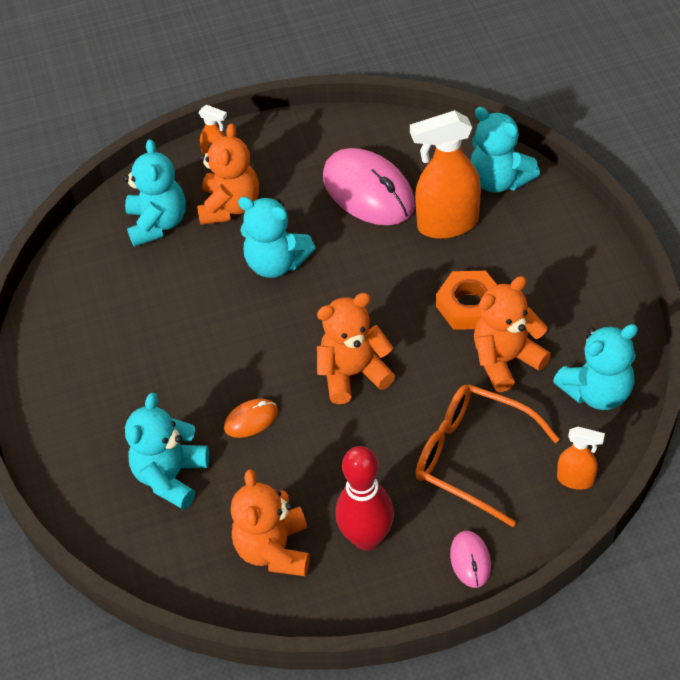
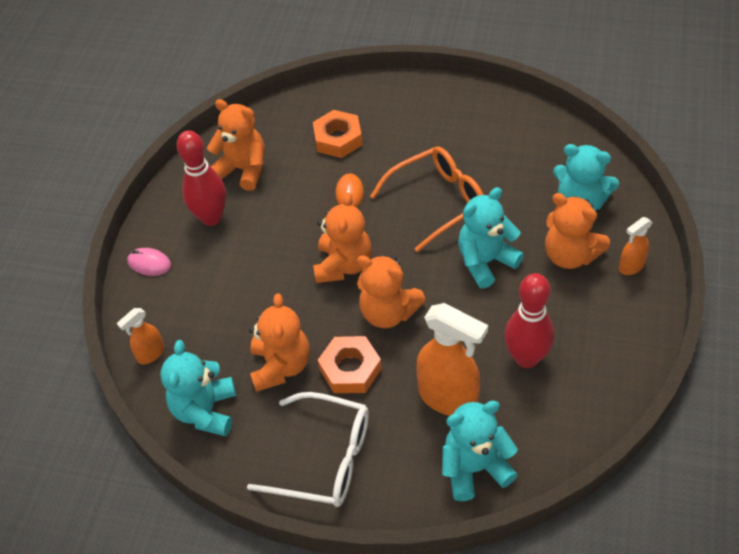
camera: 120 degrees right, 0 degrees up
(171, 476) = (338, 139): turquoise teddy bear -> orange nut
(368, 191) = (526, 358): pink mouse -> red bowling pin
(386, 308) = (388, 312): none -> orange teddy bear
(447, 224) = (448, 398): orange spray bottle -> orange spray bottle turned 105 degrees clockwise
(472, 456) = (219, 302): orange glasses -> orange glasses (438, 201)
(569, 278) = (325, 459): none -> white glasses

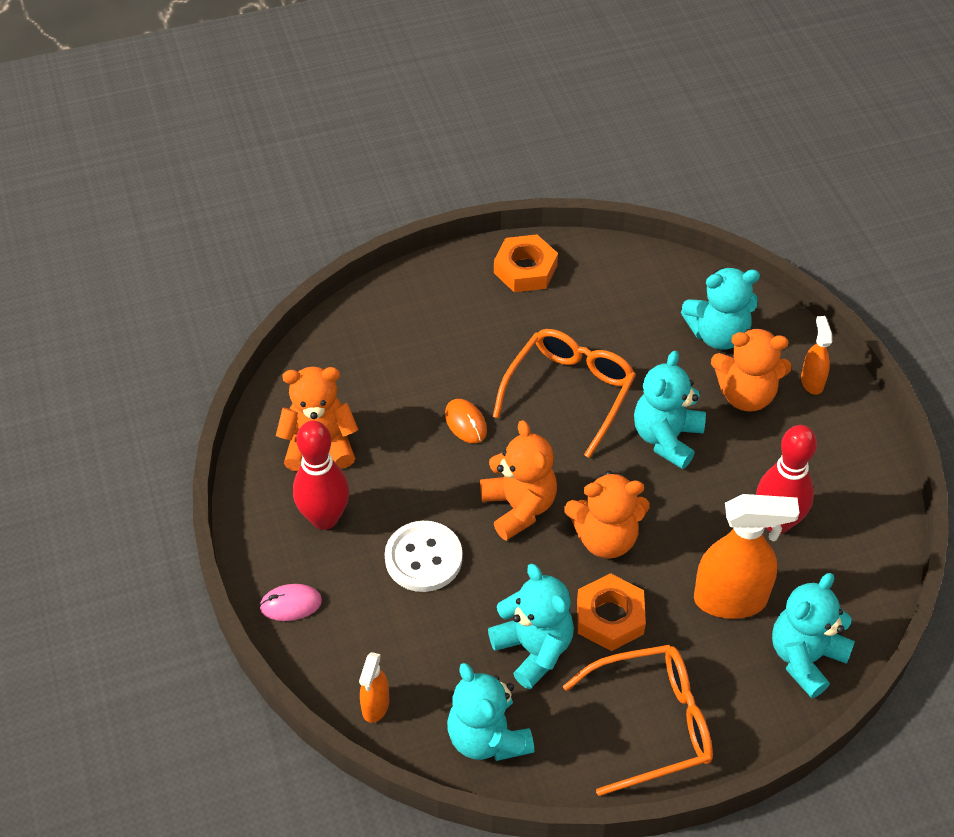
camera: 35 degrees left, 0 degrees up
(254, 271) = (423, 558): none -> white button
(281, 366) = (533, 649): orange teddy bear -> turquoise teddy bear
(325, 459) = (653, 723): white glasses -> orange glasses
(338, 139) = (405, 364): orange nut -> orange nut (525, 269)
(631, 266) = (812, 381): orange spray bottle -> orange spray bottle turned 150 degrees clockwise

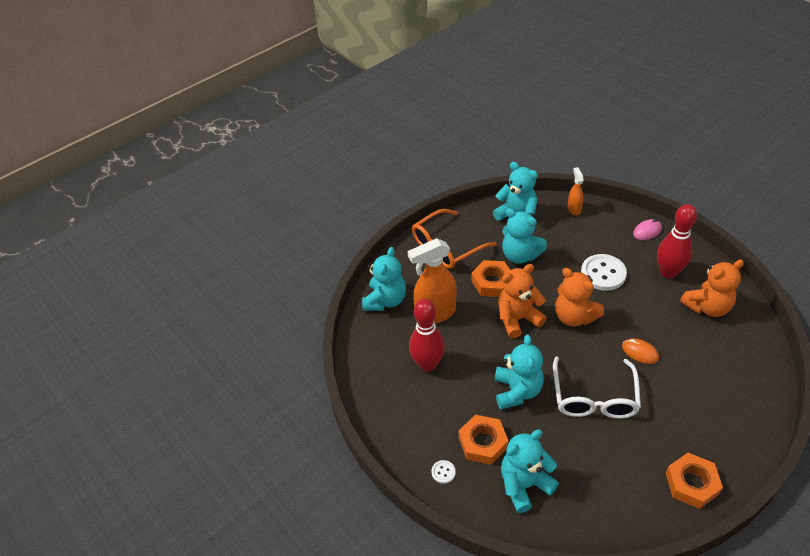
camera: 160 degrees right, 5 degrees down
(570, 392) = (594, 398): orange glasses -> white glasses
(746, 395) = (483, 443): orange teddy bear -> orange nut
(812, 381) = (443, 472): orange spray bottle -> white button

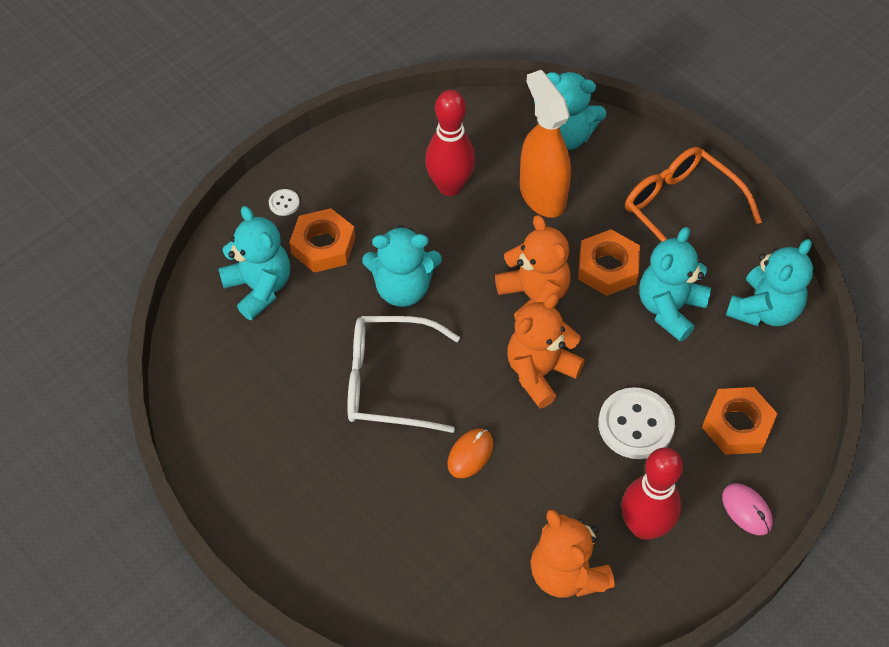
camera: 85 degrees right, 10 degrees up
(574, 209) = (792, 398): orange spray bottle -> none
(691, 483) = (244, 482): orange nut -> orange nut (737, 425)

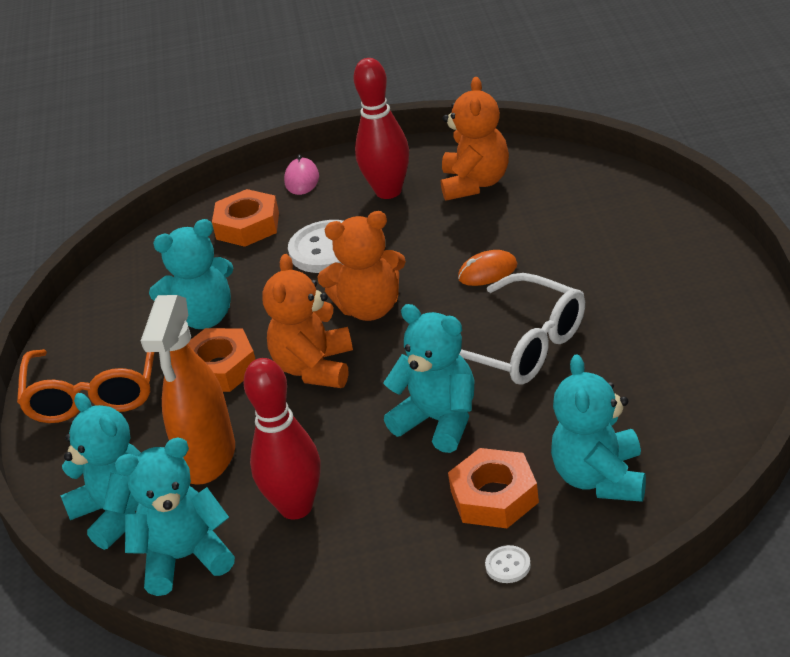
camera: 140 degrees left, 20 degrees down
(764, 309) = (127, 290): turquoise teddy bear -> turquoise teddy bear (185, 558)

